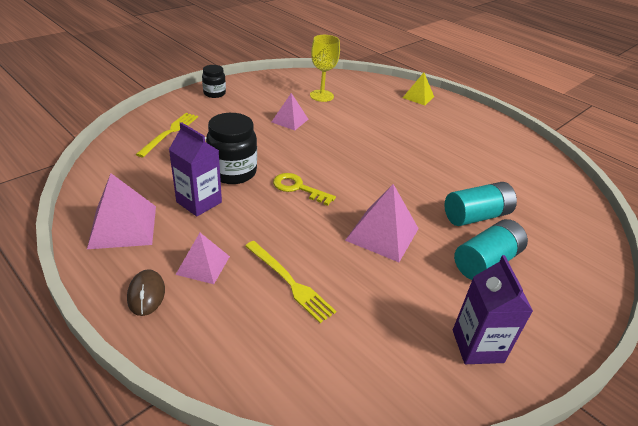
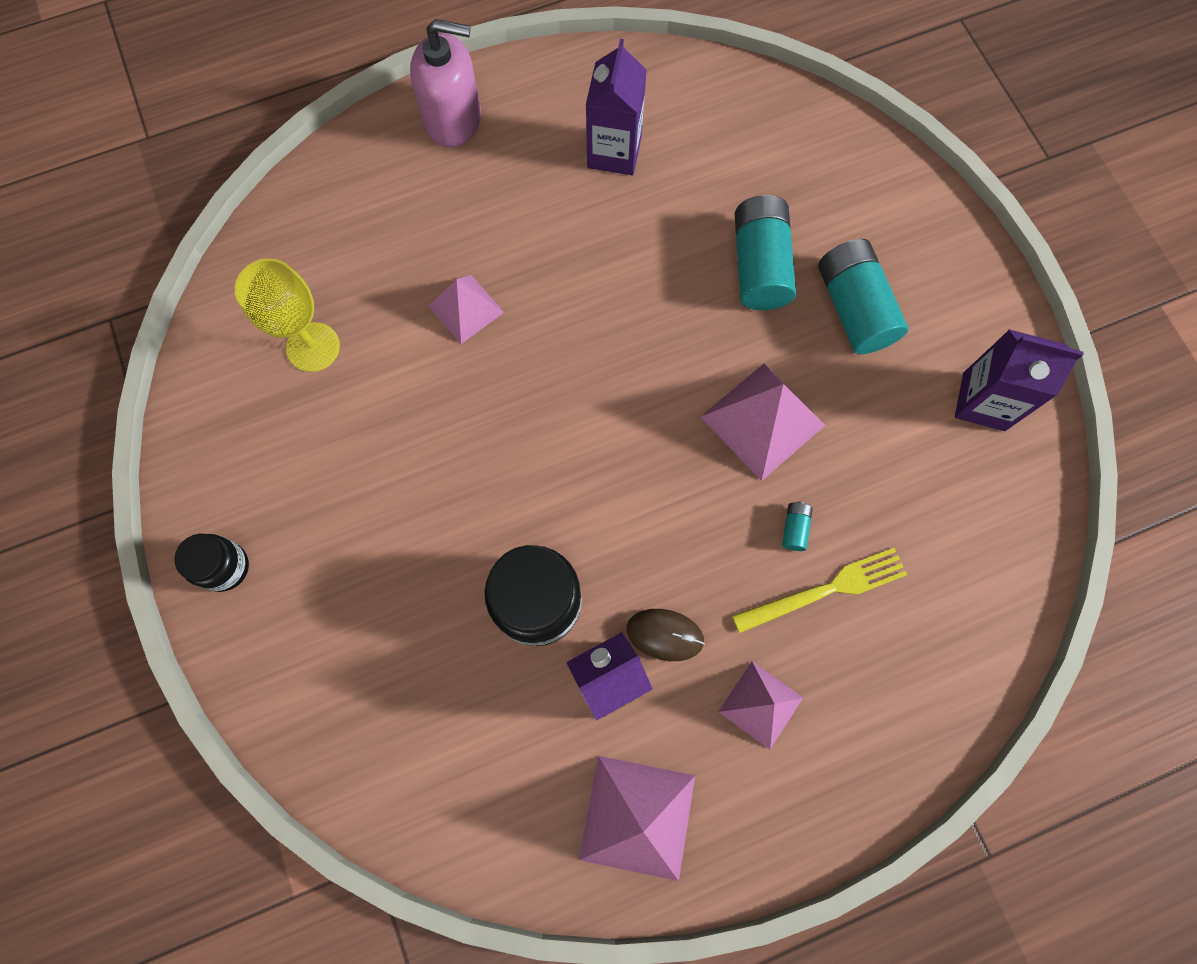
camera: 65 degrees left, 35 degrees up
(146, 294) = (799, 797): brown mouse -> brown mouse (665, 635)
(170, 133) = (364, 693): yellow fork -> none
(290, 120) = (392, 445): pink pyramid -> pink pyramid (466, 309)
(298, 188) = (615, 505): yellow key -> none
(323, 260) = (794, 528): none -> turquoise battery
(418, 97) = (383, 163): yellow pyramid -> none
(456, 109) = (454, 119): none -> pink soap dispenser
(489, 155) = (614, 152): none -> purple carton

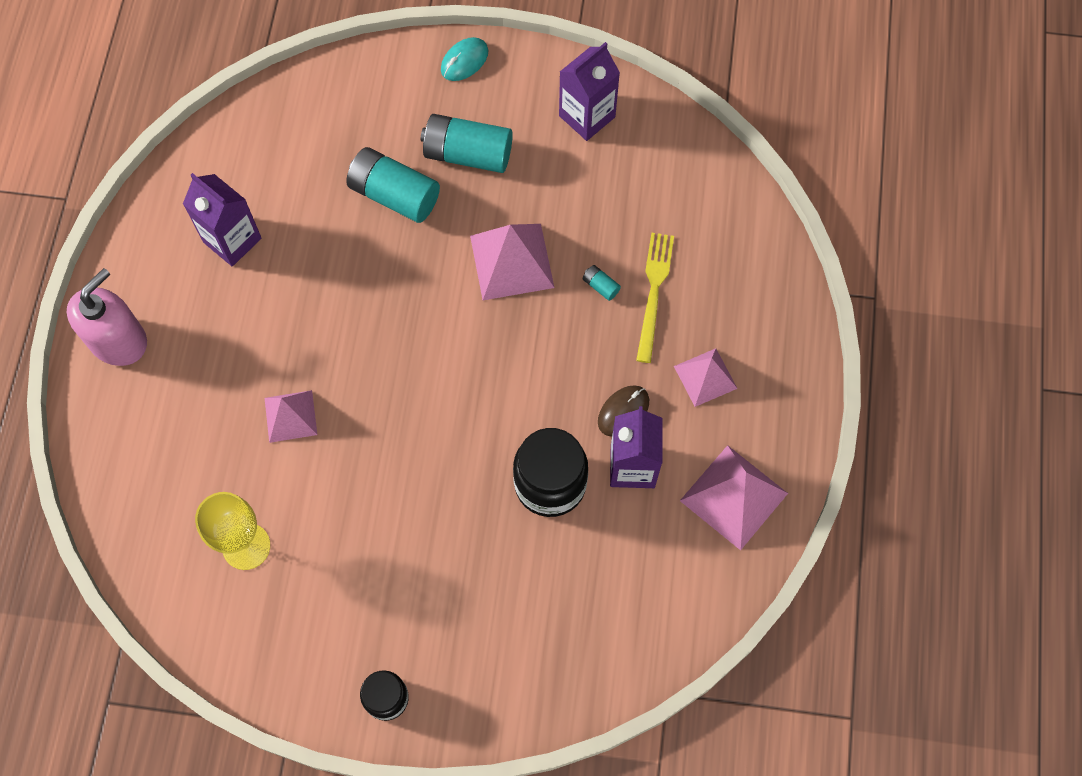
camera: 60 degrees left, 5 degrees down
(956, 244) = (464, 61): none -> turquoise mouse

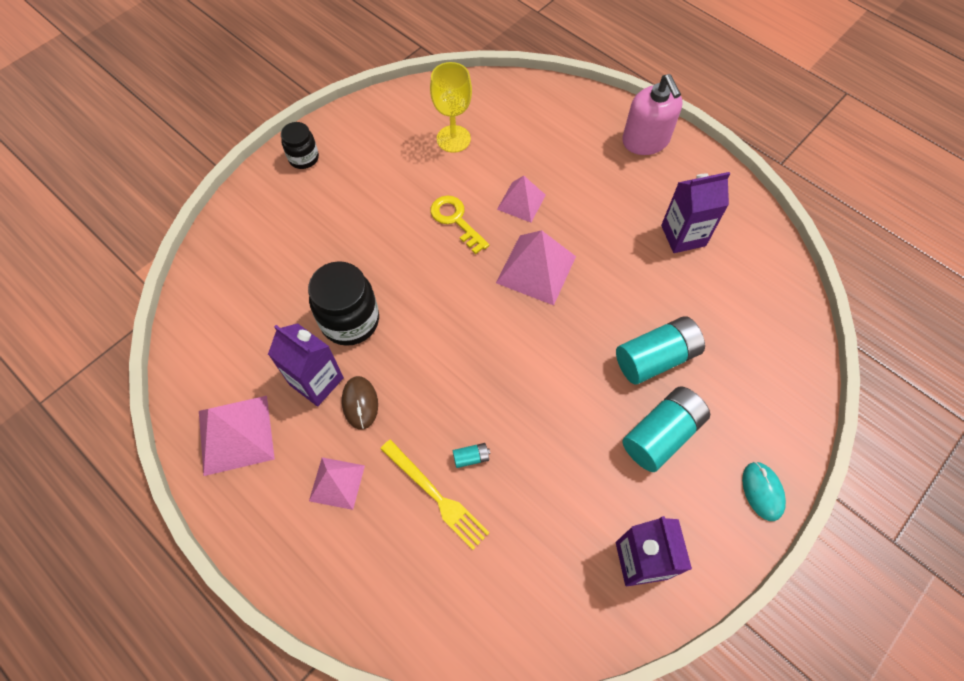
camera: 125 degrees right, 5 degrees down
(360, 466) = (455, 220): none -> yellow key
(511, 261) = (540, 405): pink pyramid -> pink pyramid (536, 269)

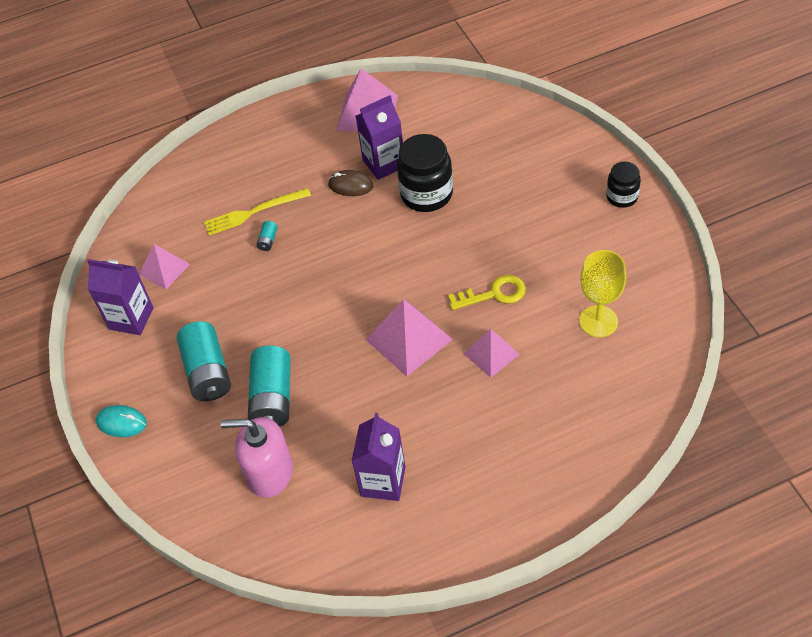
camera: 120 degrees right, 10 degrees down
(337, 483) = (298, 160): pink pyramid -> pink pyramid (164, 269)
(645, 141) = (521, 503): pink soap dispenser -> pink soap dispenser (269, 472)

